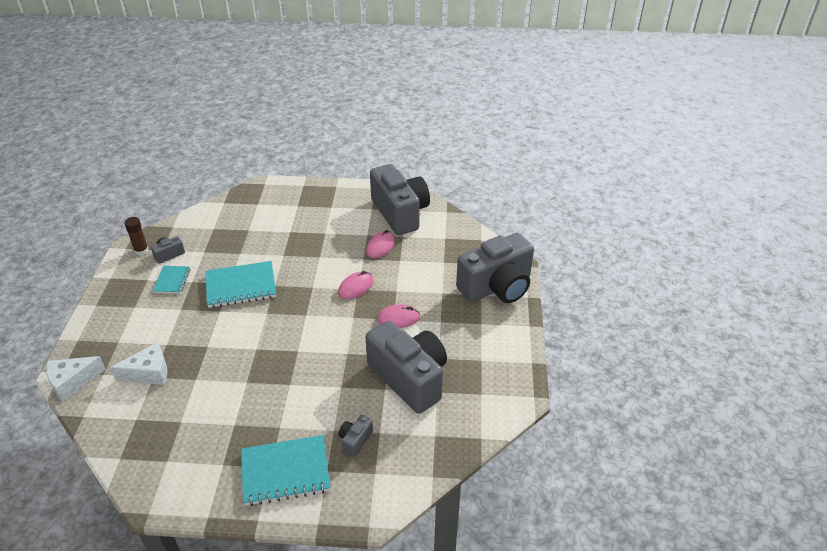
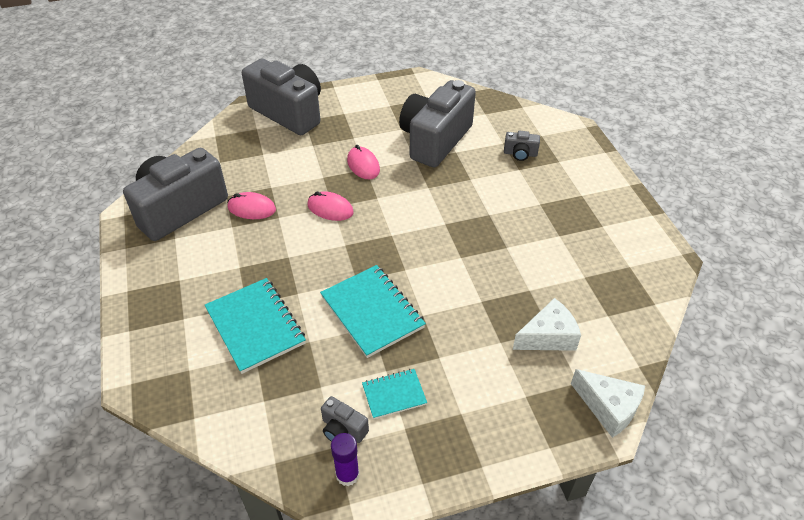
camera: 110 degrees left, 5 degrees up
(141, 250) = (347, 475): brown glue stick -> purple glue stick
(149, 373) = (548, 336): white cheese -> white cheese turned 105 degrees clockwise
(285, 472) = (578, 184): turquoise notebook -> turquoise notebook (255, 326)

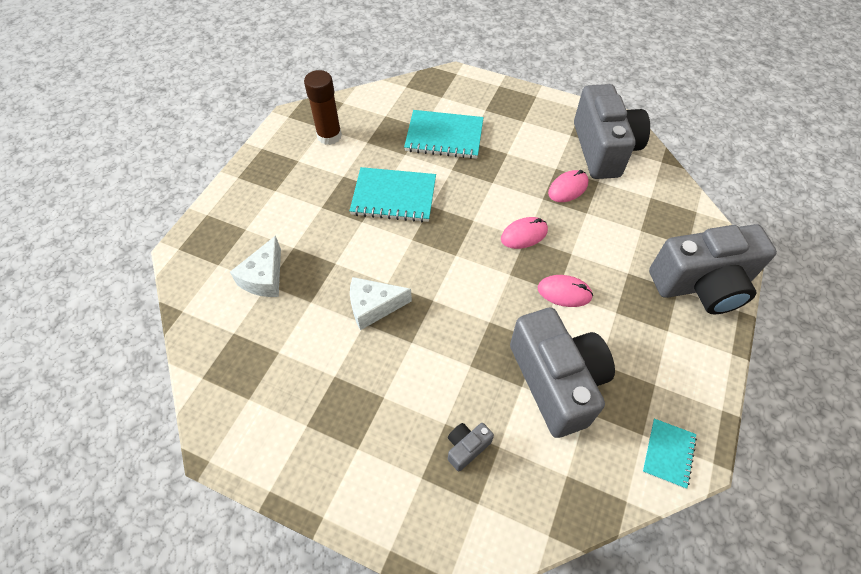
camera: 130 degrees right, 10 degrees up
(343, 429) = (329, 136): grey camera -> brown glue stick
(347, 475) = (303, 123): purple glue stick -> none
(394, 395) = (323, 169): turquoise notebook -> turquoise notebook (668, 453)
(608, 407) = (185, 265): white cheese -> white cheese (373, 307)

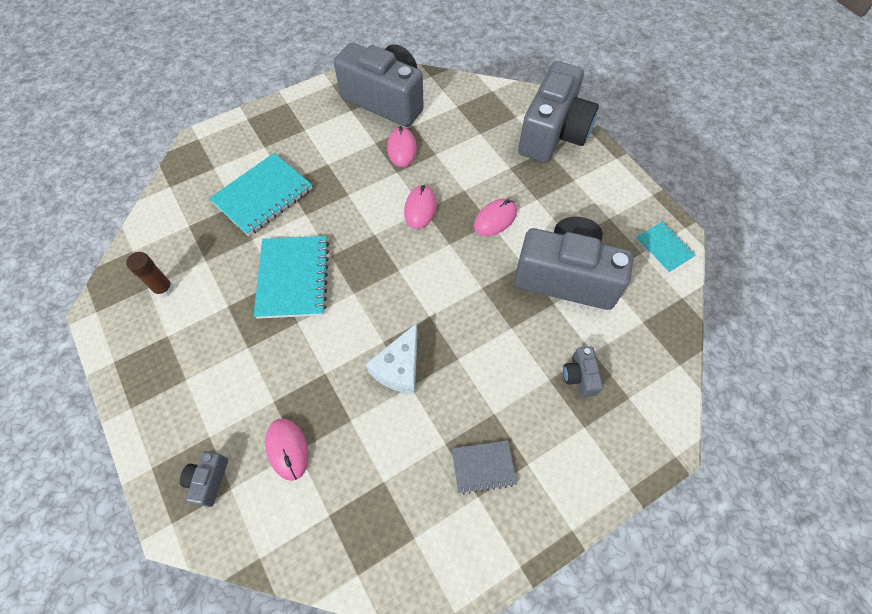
camera: 55 degrees left, 5 degrees up
(216, 249) = (208, 480): none -> grey camera
(264, 278) = (287, 449): white cheese -> pink mouse
(329, 136) = (163, 289): brown glue stick -> brown glue stick, size x0.64
(333, 415) = (483, 467): none -> grey notebook
(394, 196) = (293, 278): turquoise notebook -> turquoise notebook turned 45 degrees counterclockwise

